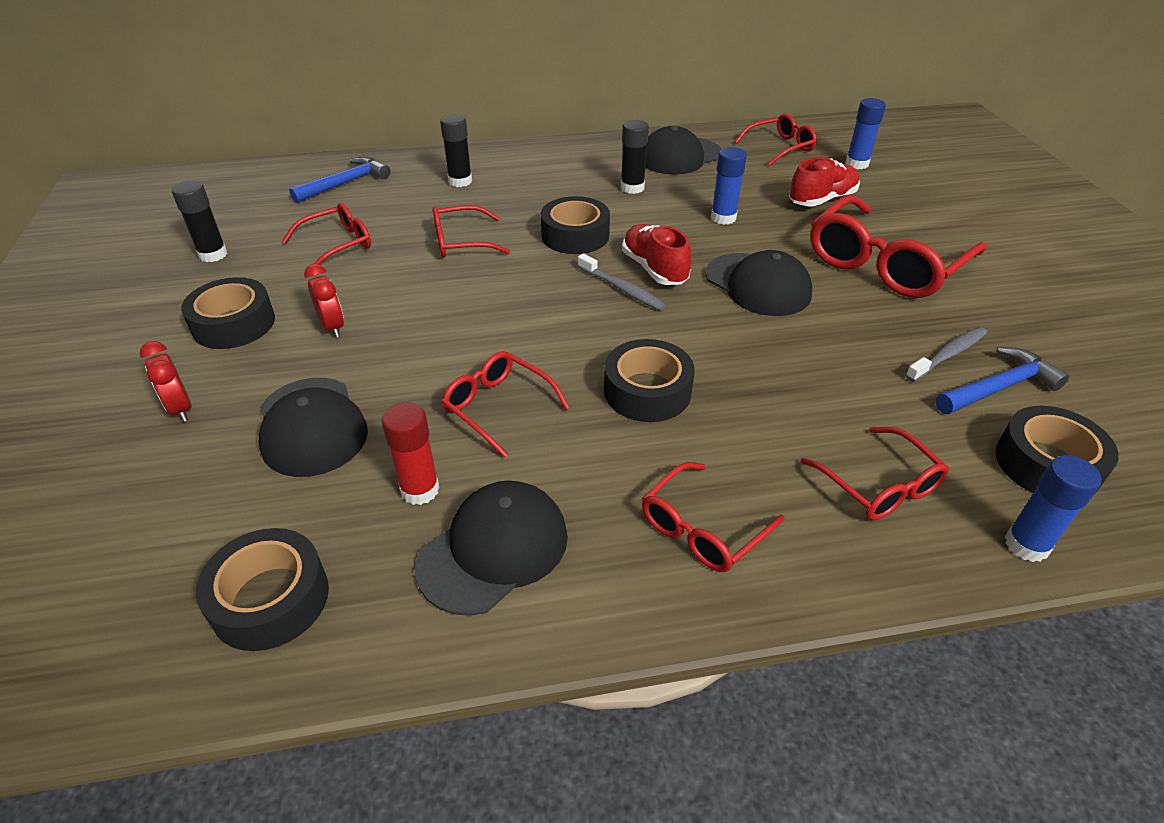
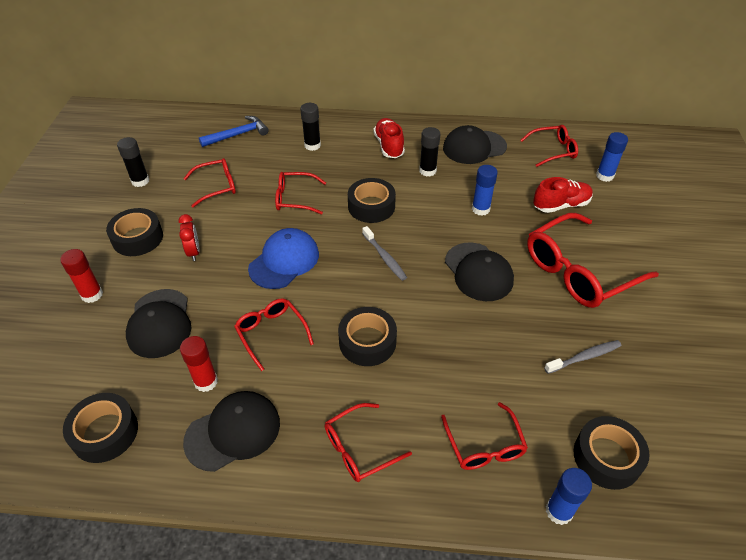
camera: 15 degrees right, 5 degrees up
(180, 409) = (92, 295): red clock -> red glue stick
(478, 316) = (284, 261): none -> blue cap
(654, 269) = (413, 245): red shoe -> red shoe (389, 146)
(999, 387) = (606, 391): blue hammer -> none

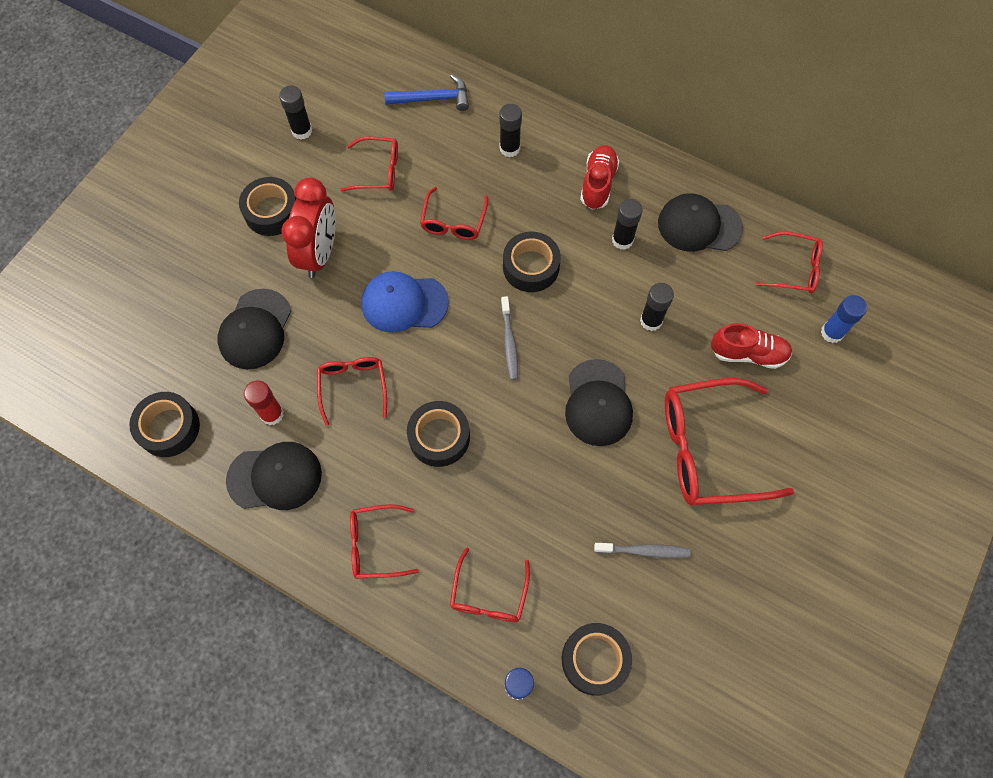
camera: 25 degrees right, 20 degrees up
(92, 295) = (205, 267): red glue stick -> none
(194, 252) = (319, 253): red clock -> red clock, size x1.97
(284, 261) = (404, 303): blue cap -> blue cap turned 150 degrees counterclockwise
(295, 198) = (453, 222): red glasses -> red glasses turned 105 degrees counterclockwise
(480, 209) = (651, 321): blue glue stick -> black glue stick

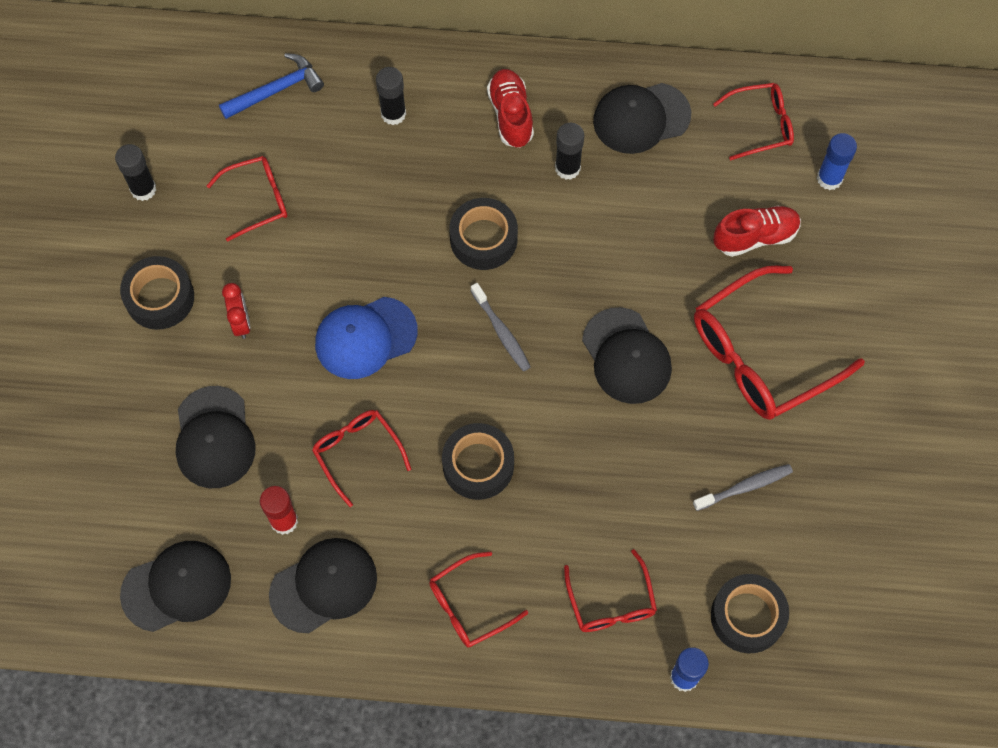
camera: 25 degrees left, 0 degrees up
(169, 428) = (177, 586): black tape -> black cap
(319, 253) = (241, 322): red clock -> red clock, size x0.51
(453, 222) = (373, 224): red glasses -> none
(651, 321) = (639, 244): black glue stick -> none

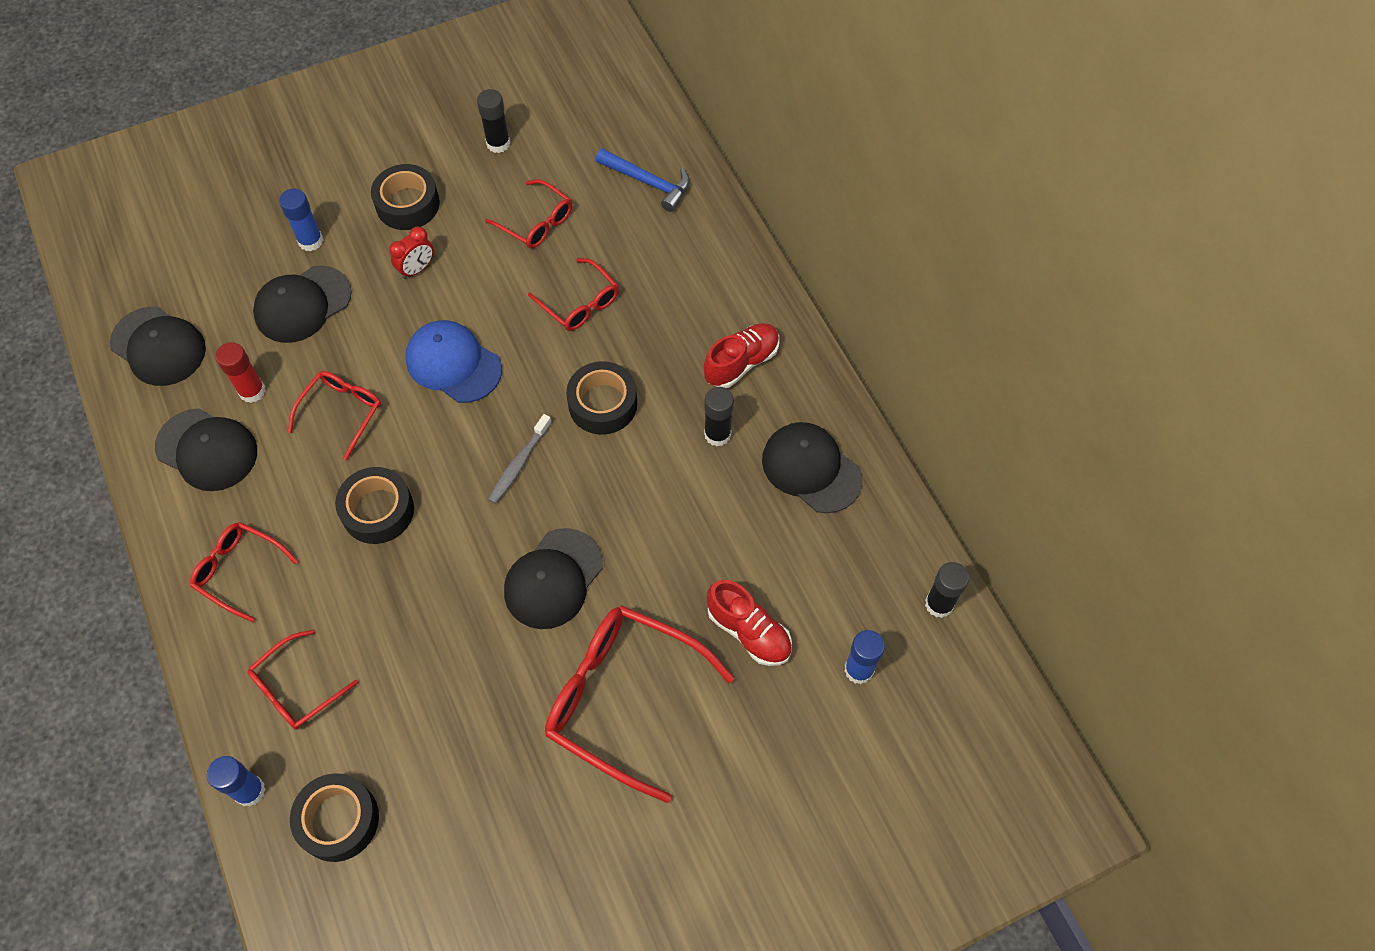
camera: 60 degrees right, 5 degrees down
(144, 400) = (310, 241): none -> blue glue stick
(393, 114) = (682, 275): black glue stick -> black glue stick (939, 604)
(745, 487) = (473, 752): grey toothbrush -> none
(761, 125) = (876, 577): red glasses -> red glasses (579, 303)

